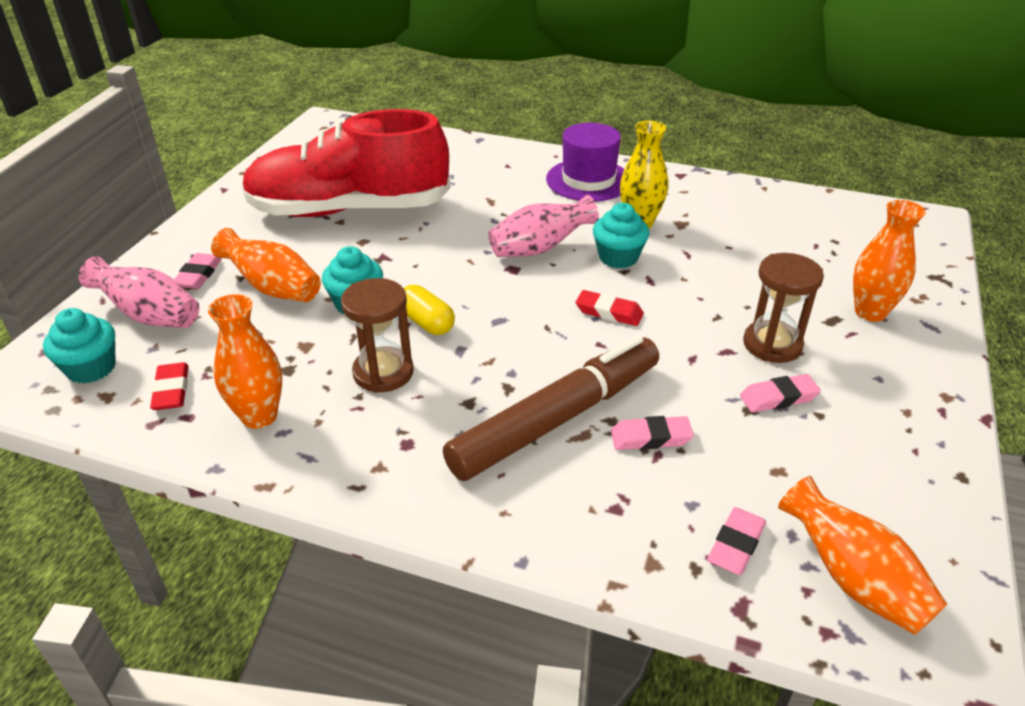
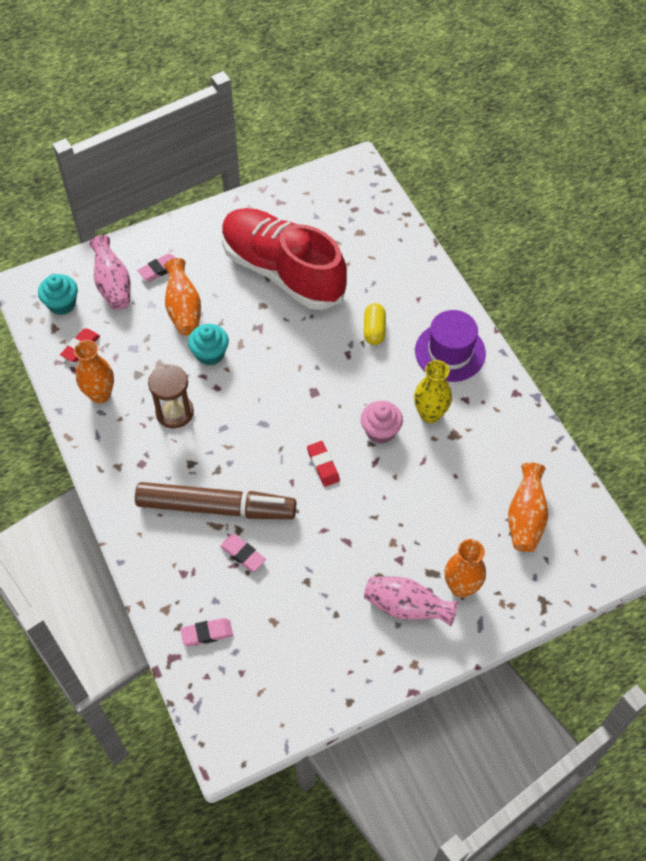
camera: 45 degrees right, 20 degrees up
(426, 322) = (228, 395): yellow capsule -> yellow capsule (374, 330)
(540, 248) = (347, 388): pink vase -> pink vase (406, 607)
(618, 257) = (380, 431): turquoise cupcake -> pink cupcake
(772, 344) = (375, 558): brown hourglass -> none
(778, 398) = (330, 588): pink eraser -> none
(852, 579) = (230, 690): orange vase -> orange vase (525, 518)

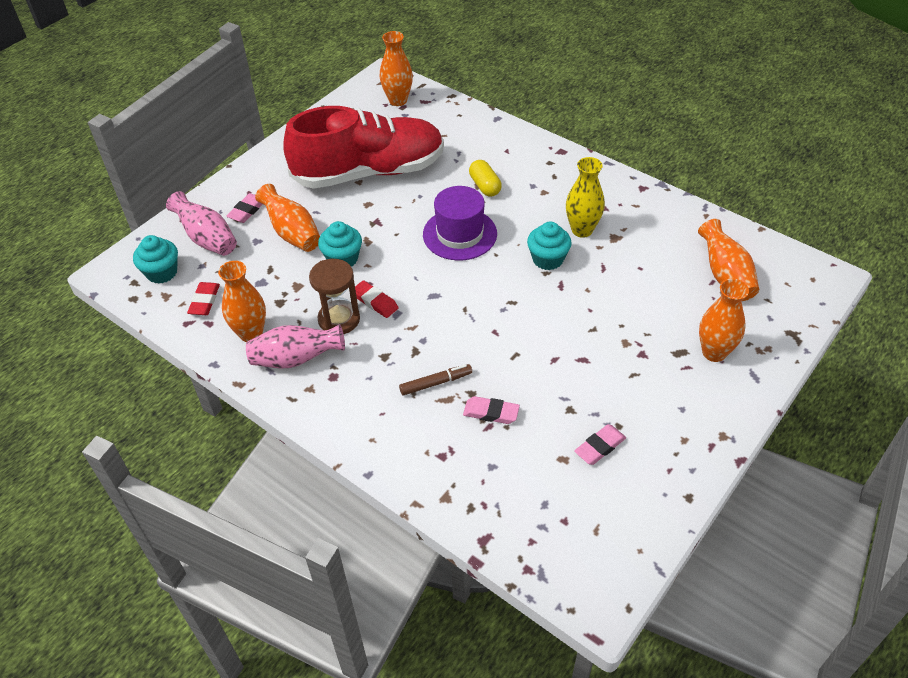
camera: 25 degrees left, 10 degrees down
(207, 633) = (504, 500): pink eraser -> pink eraser (600, 447)
(216, 507) = (436, 383): brown marker -> brown marker, size x0.42
(282, 271) = (369, 172): red shoe -> red shoe turned 150 degrees clockwise
(323, 465) = (515, 306): red eraser -> red eraser (375, 302)
(354, 200) = (398, 100): none -> orange vase
(380, 431) = (547, 259): pink cupcake -> turquoise cupcake
(406, 607) = (678, 390): pink vase -> pink vase (296, 359)
(450, 352) = (564, 178): purple hat -> purple hat (460, 234)

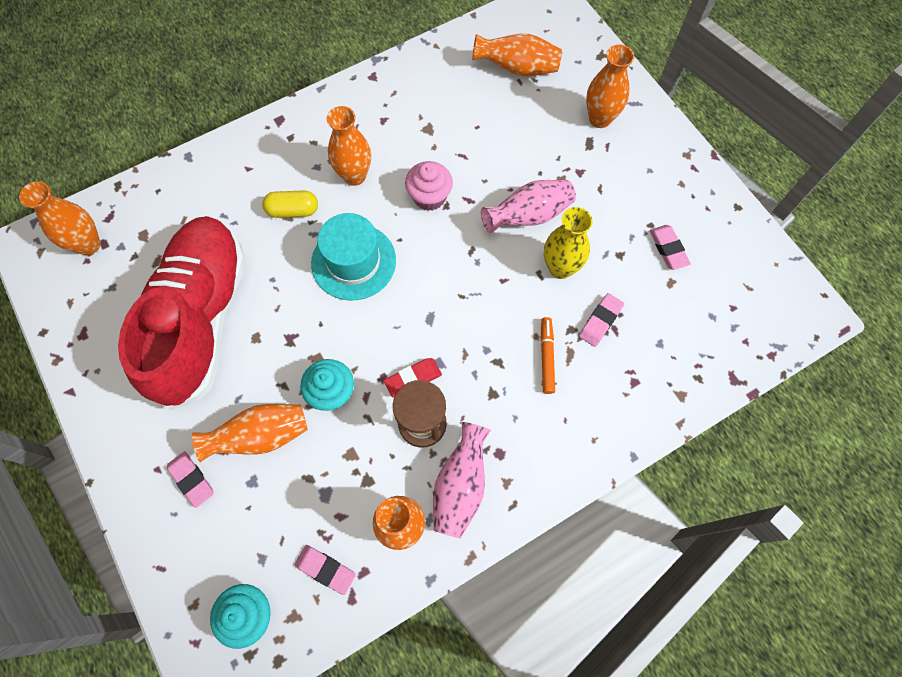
camera: 70 degrees left, 20 degrees up
(204, 301) = (325, 569): red eraser -> pink eraser
(207, 239) = (217, 542): pink vase -> pink vase (528, 216)
(436, 383) = (546, 357): brown marker -> orange marker
(460, 234) = (353, 261): purple hat -> turquoise hat
(538, 209) = (354, 176): none -> orange vase
(547, 259) = (429, 197): turquoise cupcake -> pink cupcake
(582, 230) = (404, 151): yellow vase -> yellow vase (560, 268)

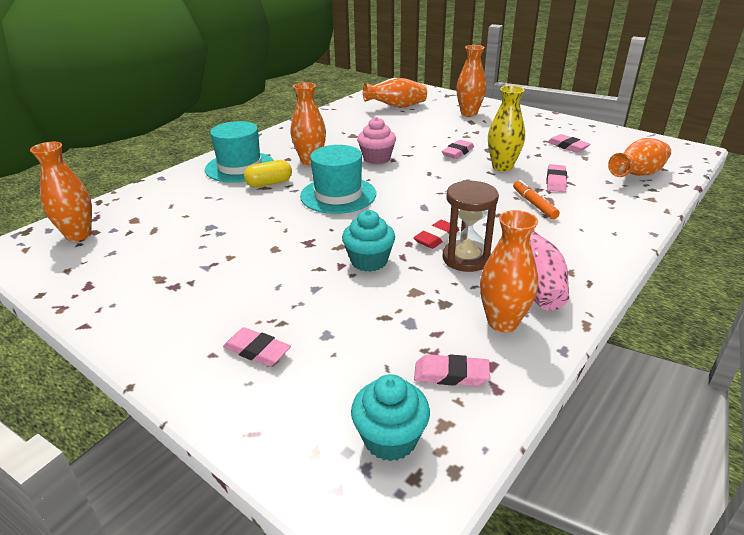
camera: 20 degrees left, 35 degrees down
(201, 319) = (214, 250): red shoe -> none
(261, 436) = (316, 302): orange vase -> orange vase (637, 175)
(274, 162) = (240, 167): none -> turquoise hat
(528, 216) = (458, 152): pink vase -> pink eraser

